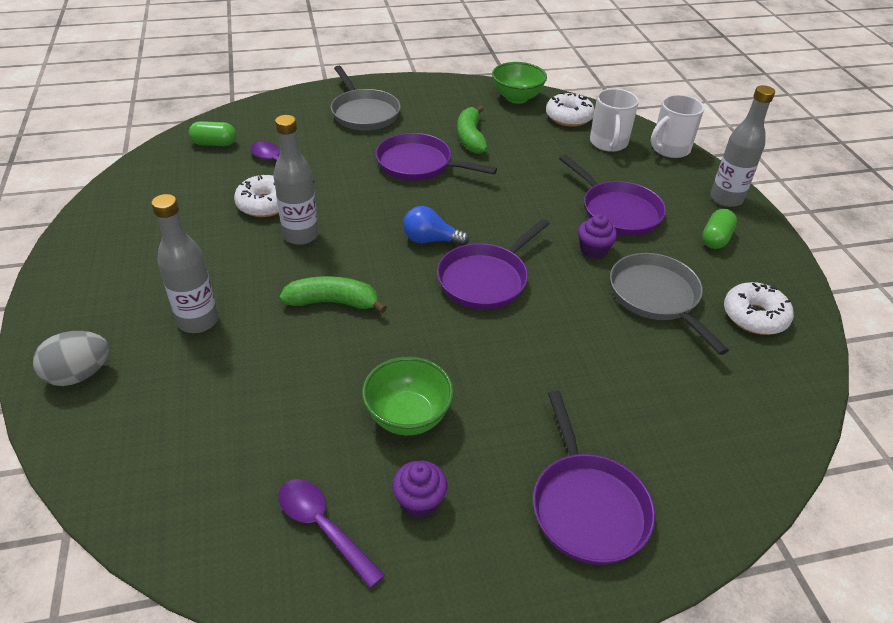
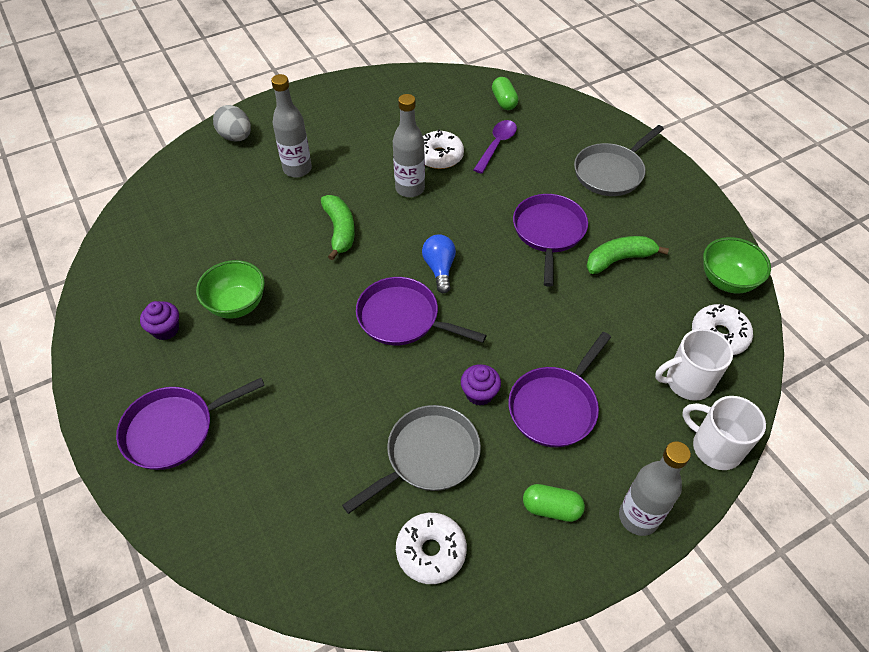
camera: 75 degrees right, 10 degrees up
(323, 527) = (140, 286): purple spoon -> none

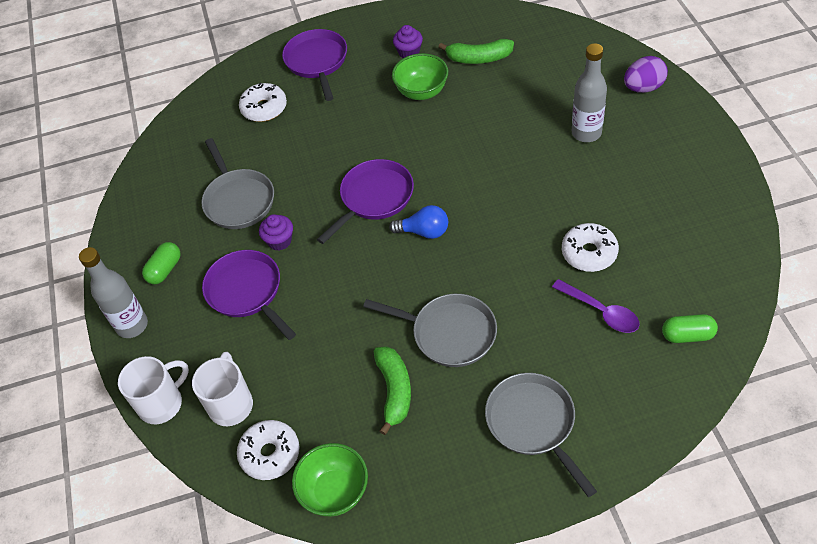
camera: 110 degrees right, 0 degrees up
(236, 137) = (643, 88): grey egg -> purple egg
(340, 231) = (492, 161): green banana -> green banana (478, 58)
(410, 188) = (540, 221): grey bottle -> none
(431, 551) = (168, 193): white donut -> white donut (264, 108)
(548, 232) = (449, 333): purple pan -> grey pan

